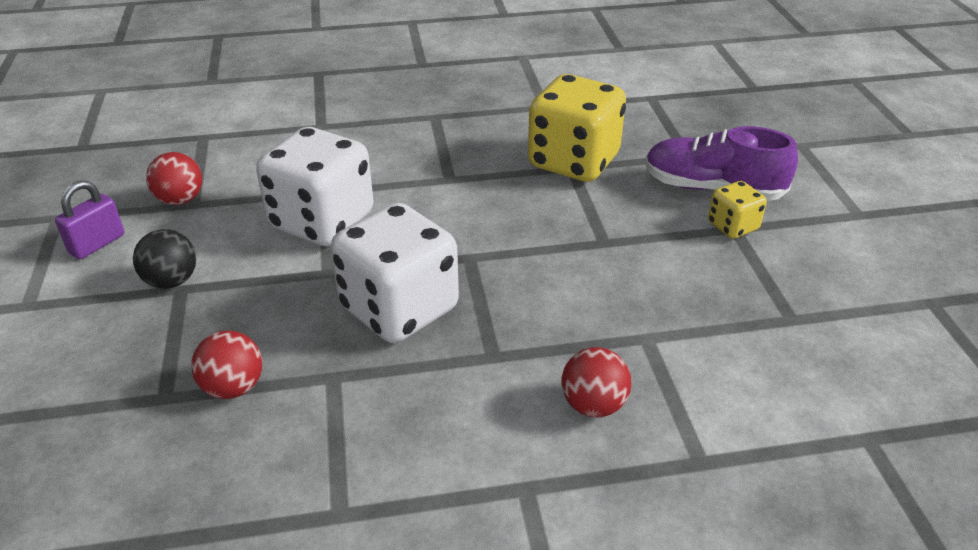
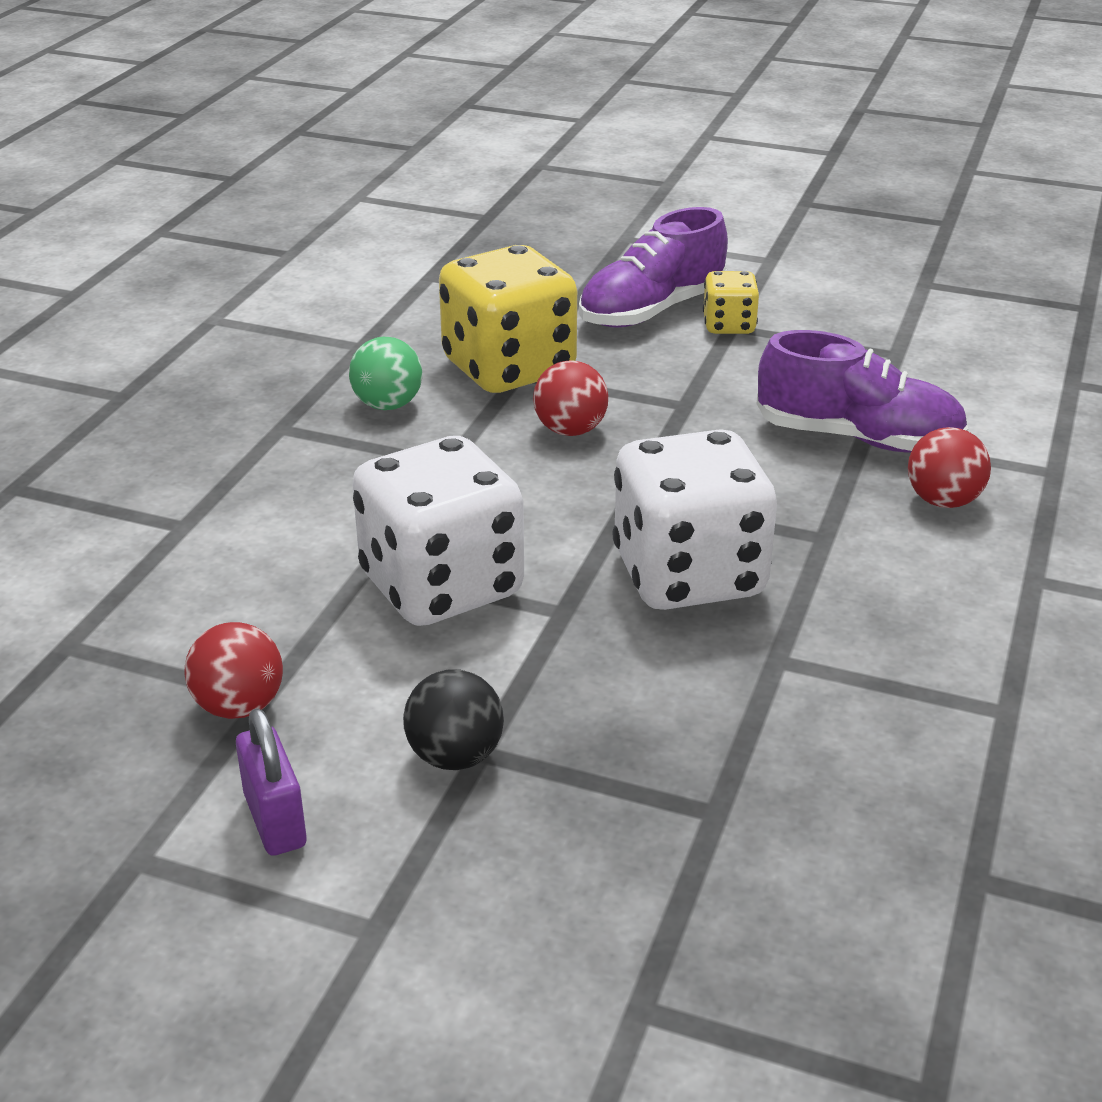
camera: 60 degrees left, 5 degrees down
(233, 387) = (740, 744): red ball -> red ball (570, 430)
(489, 138) = (388, 405): none -> green ball
(640, 335) = (858, 438): none -> purple shoe

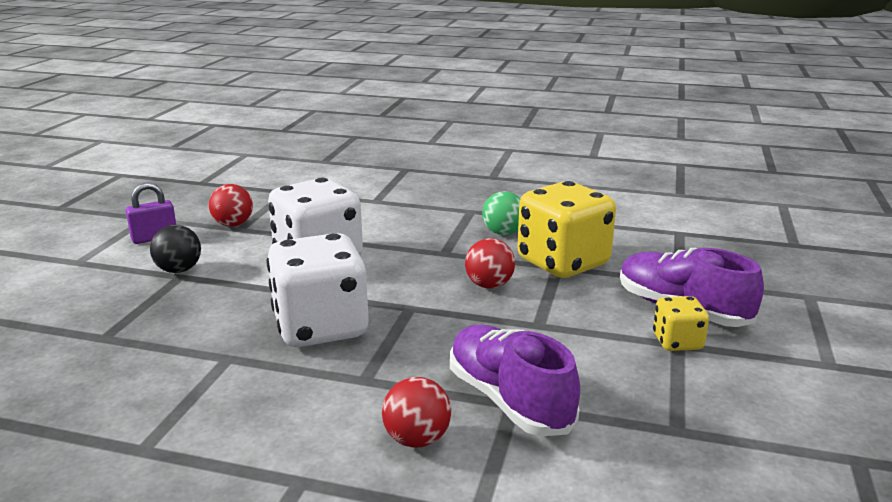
camera: 85 degrees right, 10 degrees down
(858, 438) = (509, 400): purple shoe -> purple shoe turned 135 degrees clockwise

